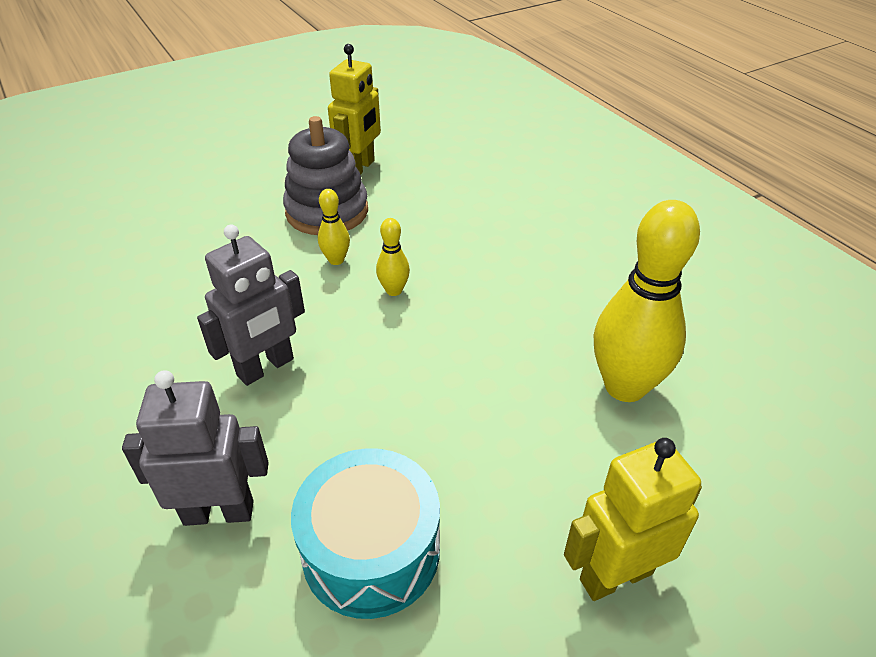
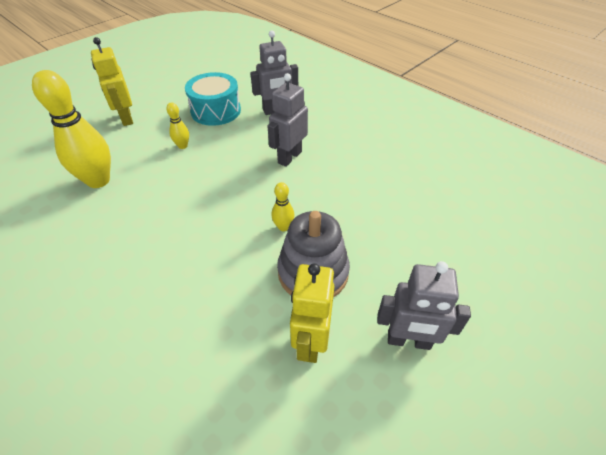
camera: 165 degrees right, 5 degrees up
(273, 156) = (408, 340): none -> grey robot
(394, 290) = (236, 211): yellow bowling pin -> yellow bowling pin (182, 146)
(615, 576) = (126, 118): yellow robot -> yellow robot turned 105 degrees clockwise

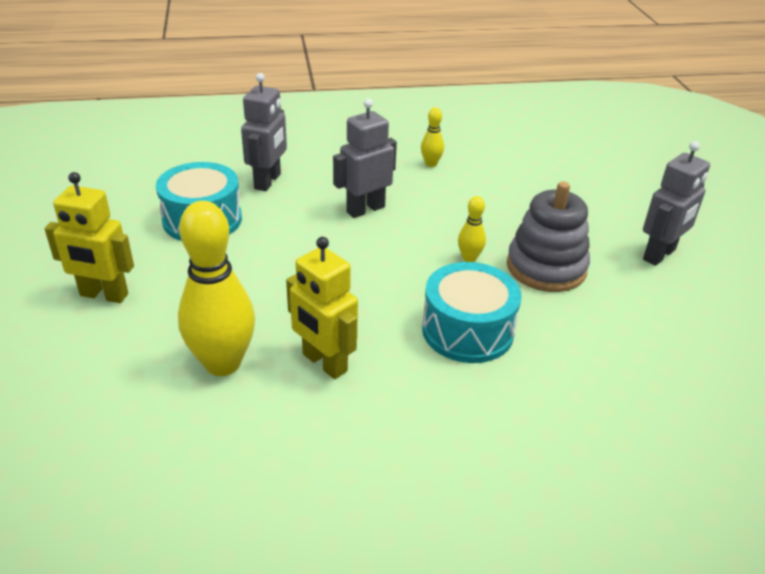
camera: 55 degrees left, 10 degrees down
(182, 146) = (242, 270): yellow bowling pin -> yellow bowling pin (431, 164)
(200, 263) = (467, 330): none -> turquoise drum
(289, 157) = (365, 209): grey robot -> grey robot turned 75 degrees clockwise
(310, 342) = (623, 303): yellow robot -> yellow robot (324, 363)

